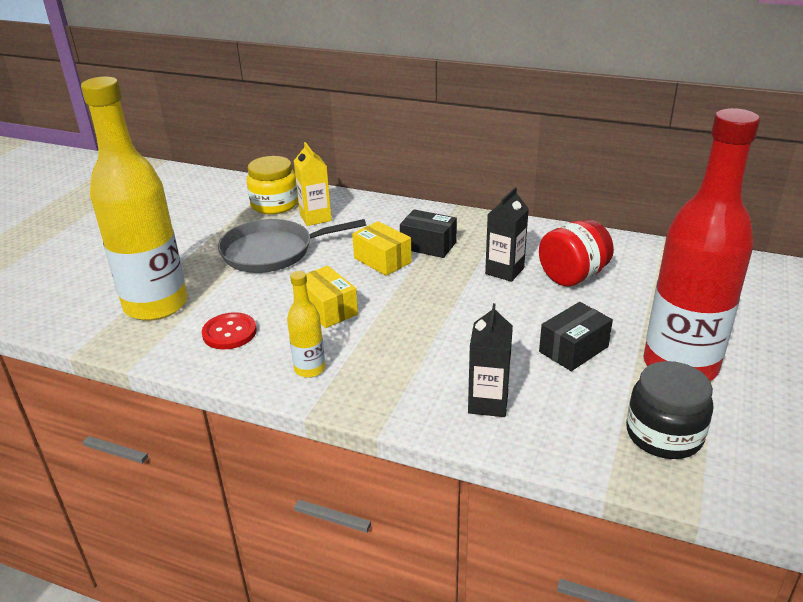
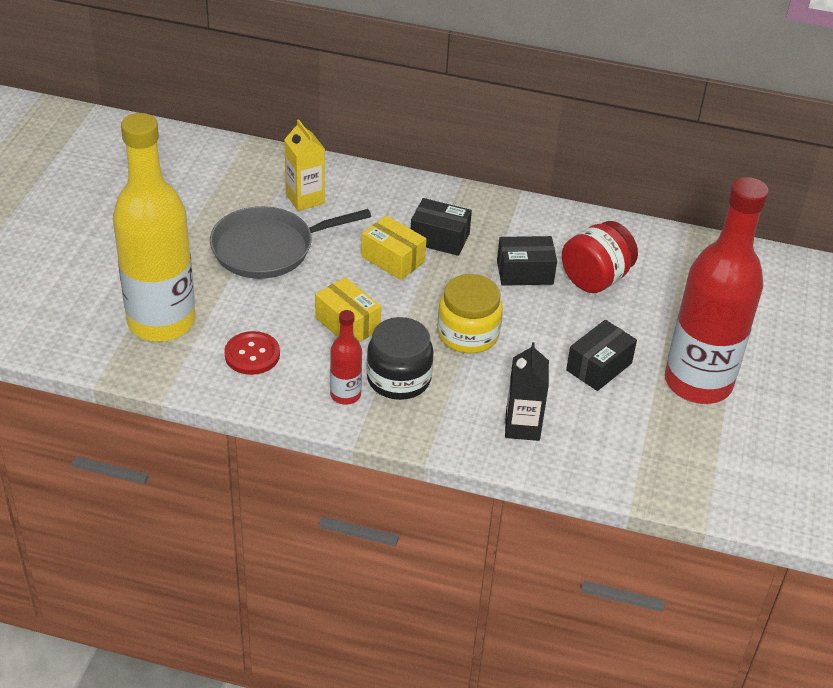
camera: 10 degrees left, 10 degrees up
(274, 204) = (252, 178): yellow jar -> yellow jar (468, 334)
(309, 369) = (345, 395): yellow bottle -> red bottle
(504, 271) = (525, 272): black carton -> black box
(664, 434) = (680, 453): black jar -> black jar (399, 378)

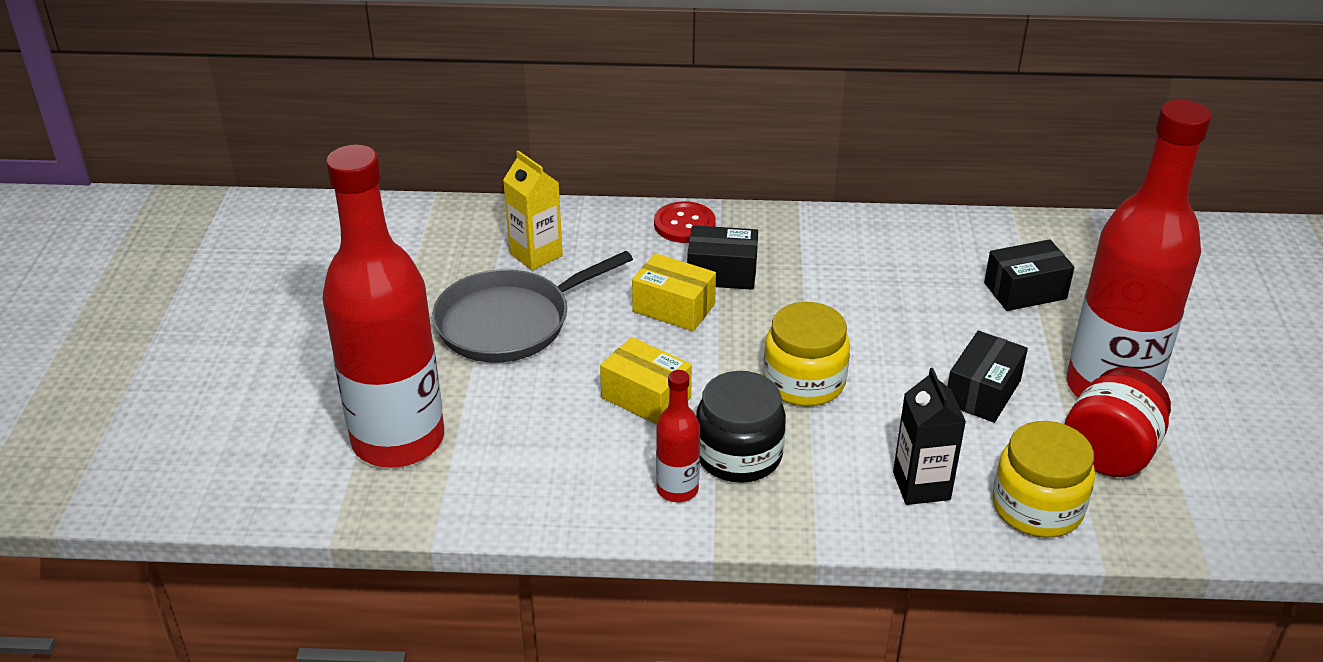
camera: 10 degrees left, 5 degrees down
(161, 322) = (398, 440): yellow bottle -> red bottle
(252, 354) = (535, 460): red button -> red button (684, 224)
(525, 272) = (843, 295): black box -> black box (1025, 291)
(595, 278) = (931, 287): red jar -> red jar (1109, 453)
(600, 458) = (1037, 507): none -> yellow jar

